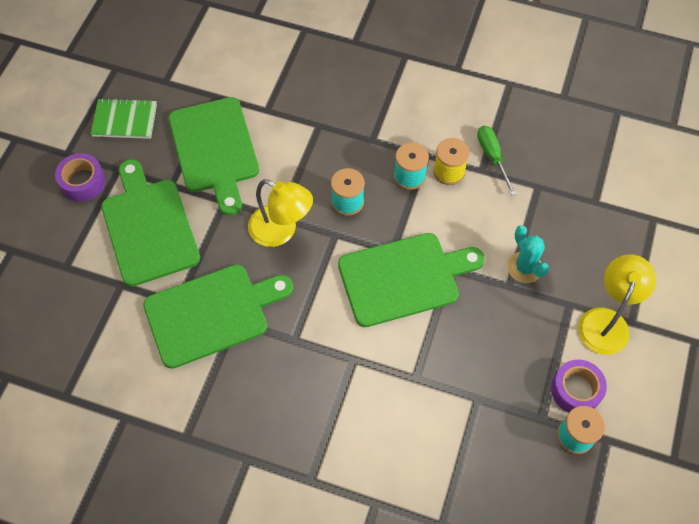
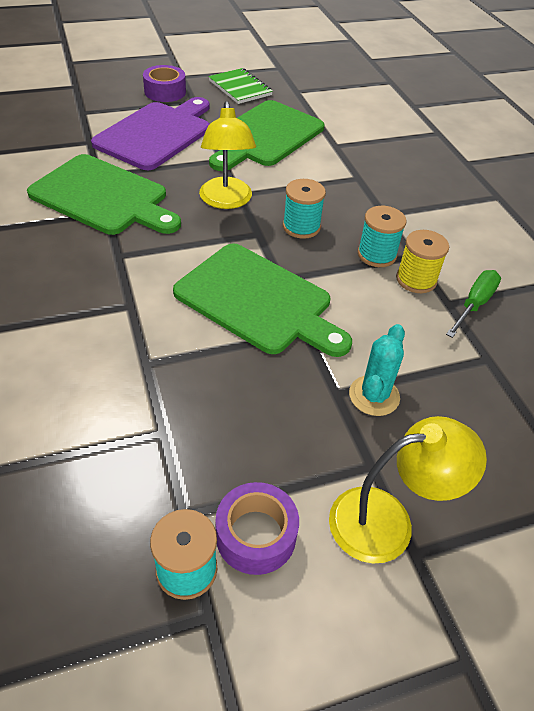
camera: 50 degrees right, 15 degrees down
(148, 227) = (156, 134): green cutting board -> purple cutting board

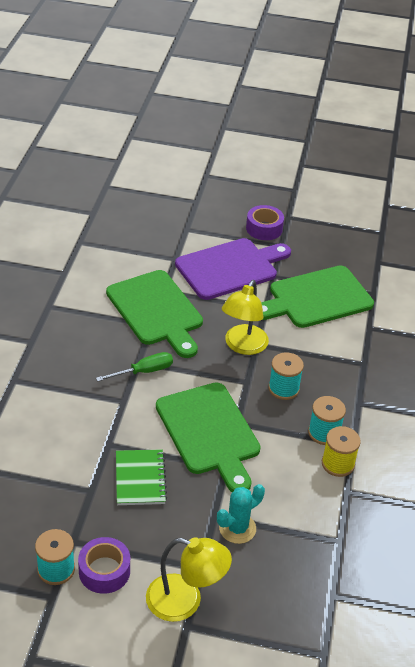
camera: 30 degrees right, 5 degrees down
(240, 88) = (330, 244): green notebook -> green notebook (140, 479)
(474, 304) = (366, 500): green screwdriver -> green screwdriver (144, 371)

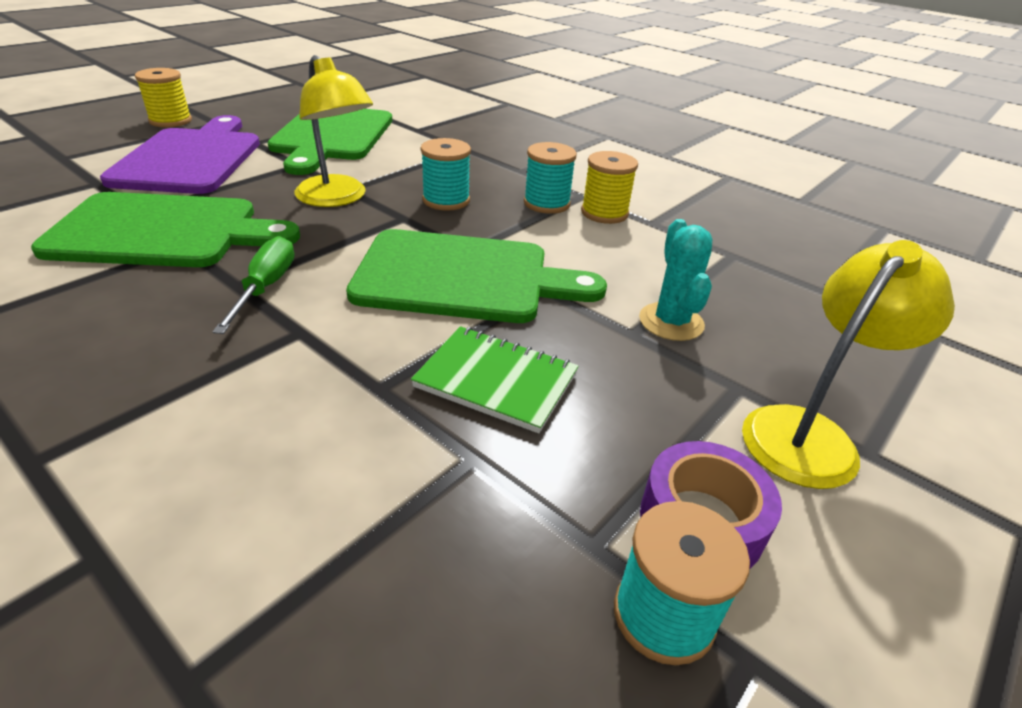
camera: 60 degrees left, 5 degrees down
(264, 228) = (170, 121): purple tape -> yellow spool

